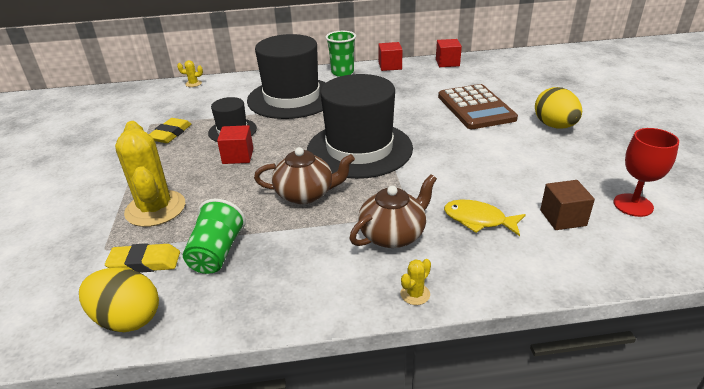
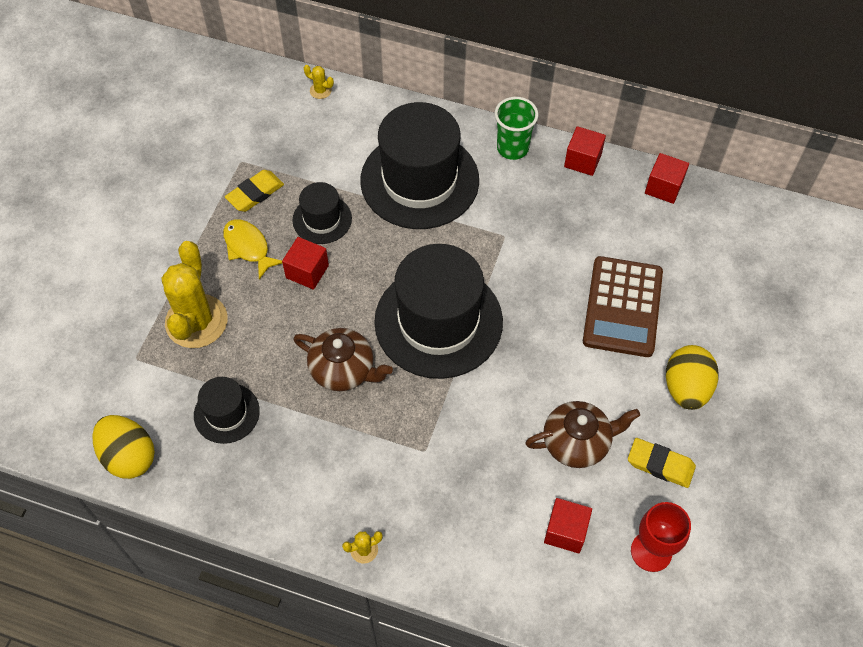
camera: 25 degrees right, 25 degrees up
(145, 262) = (163, 394): yellow eraser -> yellow eraser (660, 465)
(217, 253) = (226, 413): green cup -> black hat
(393, 235) = (391, 470): brown teapot -> brown teapot (577, 442)
(478, 220) = (483, 492): yellow fish -> yellow fish (248, 247)
(563, 218) = (565, 531): brown cube -> red cube

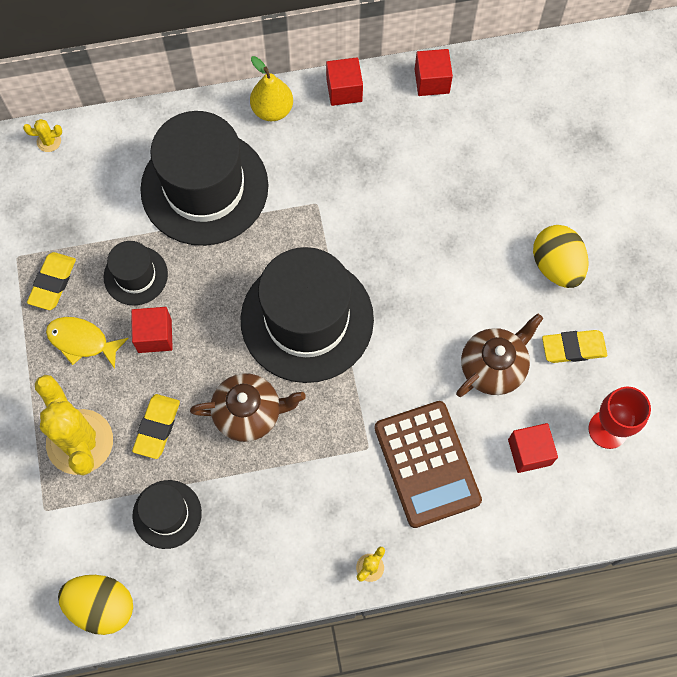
camera: 30 degrees left, 10 degrees up
(263, 342) = (157, 427): none -> yellow eraser
(512, 148) = (272, 110): green cup -> yellow pear
(622, 307) = (461, 218): brown calculator -> brown calculator (427, 464)

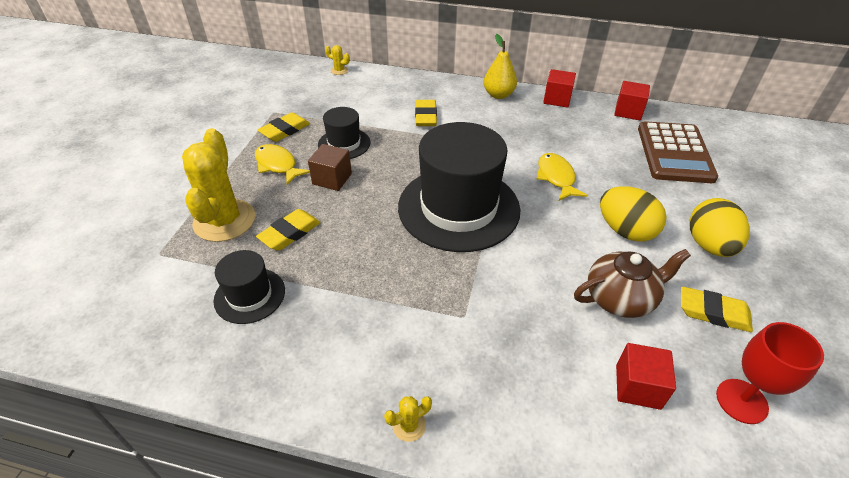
camera: 25 degrees right, 25 degrees down
(102, 606) = (136, 344): yellow egg -> yellow egg (625, 231)
(154, 335) = (332, 179): red cube -> brown cube
(204, 187) = (426, 116): black hat -> yellow eraser
(249, 413) = (371, 250): brown teapot -> none
(388, 231) = (556, 177): none -> yellow fish
(427, 464) = (517, 353): brown calculator -> brown calculator (674, 153)

